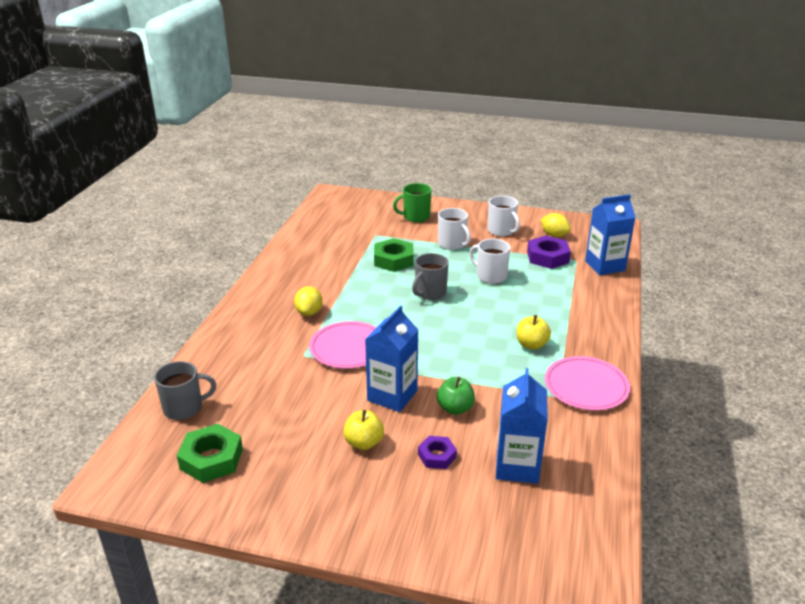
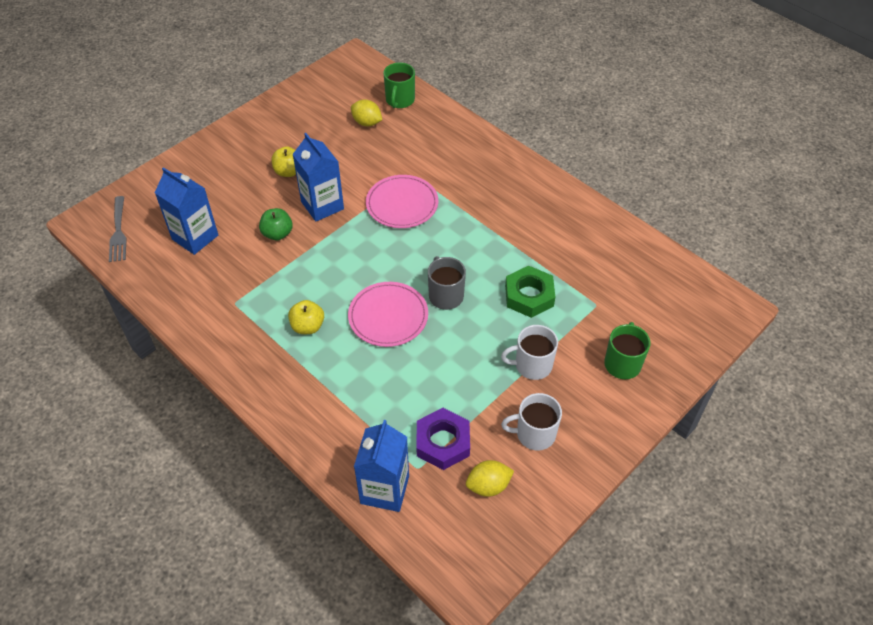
camera: 120 degrees right, 20 degrees up
(184, 408) = (400, 100): grey mug -> green mug
(211, 459) = (337, 101): green nut -> none
(309, 312) = (474, 198): yellow lemon -> yellow lemon (367, 123)
(437, 456) = (243, 202): purple nut -> none
(490, 276) = (441, 362): white mug -> none
(576, 539) = (118, 232): none -> grey fork
(586, 386) = (227, 329): pink plate -> pink plate (388, 316)

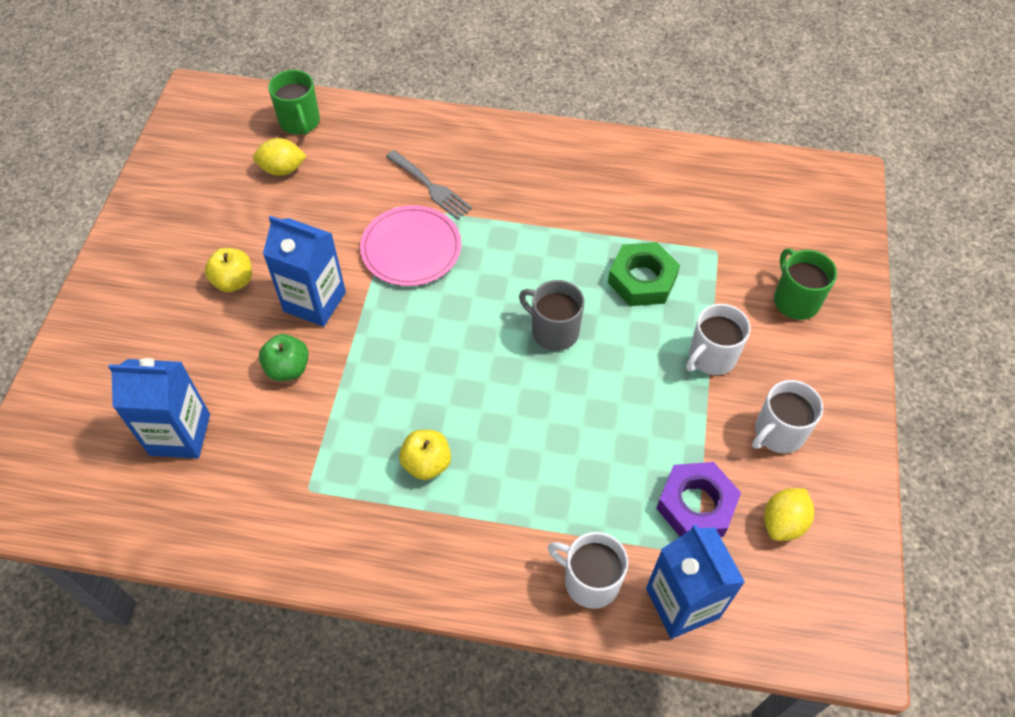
camera: 35 degrees left, 5 degrees up
(118, 232) = (61, 489): grey fork -> grey fork (431, 187)
(342, 443) = (590, 581): none -> white mug
(388, 316) = (511, 394): pink plate -> none

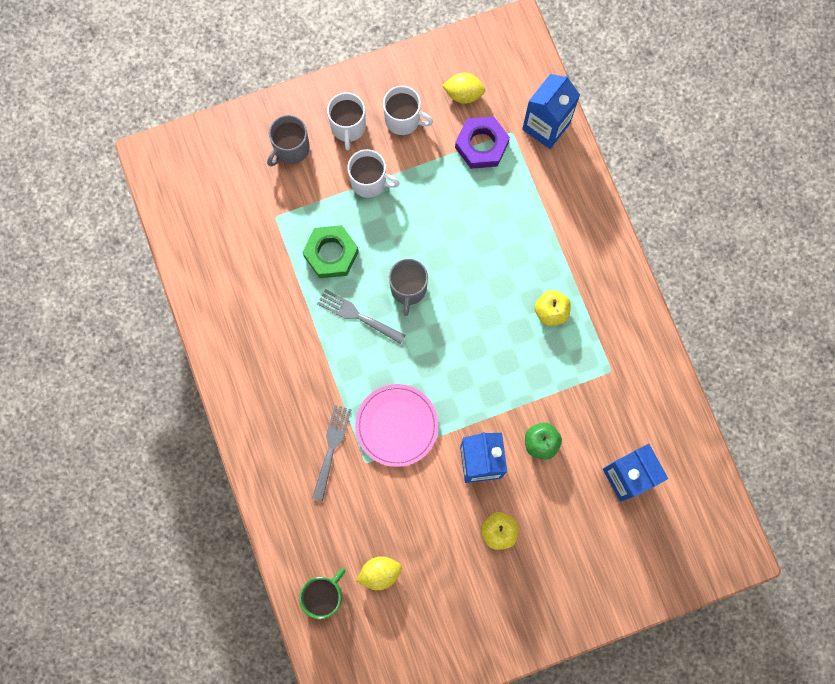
camera: 120 degrees left, 20 degrees up
(282, 169) = (380, 573): yellow lemon -> yellow lemon turned 75 degrees counterclockwise
(554, 270) = (357, 316): none -> grey fork
(590, 581) = (564, 180): white mug -> white mug (348, 127)
(795, 300) = (291, 149): green mug -> grey mug

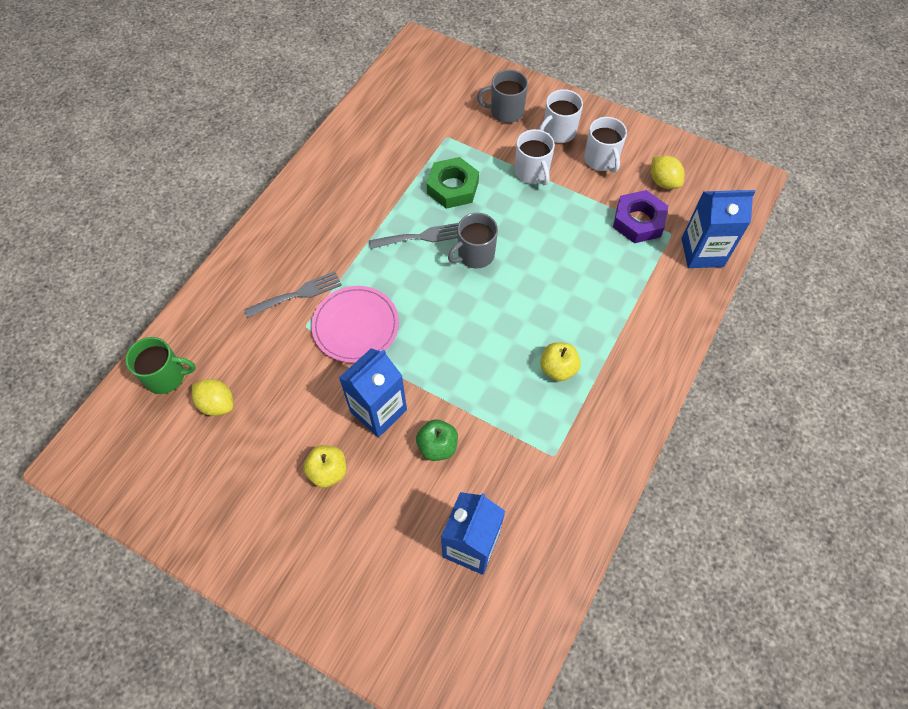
camera: 50 degrees right, 15 degrees down
(357, 316) = (421, 237): grey fork -> grey fork turned 90 degrees clockwise

